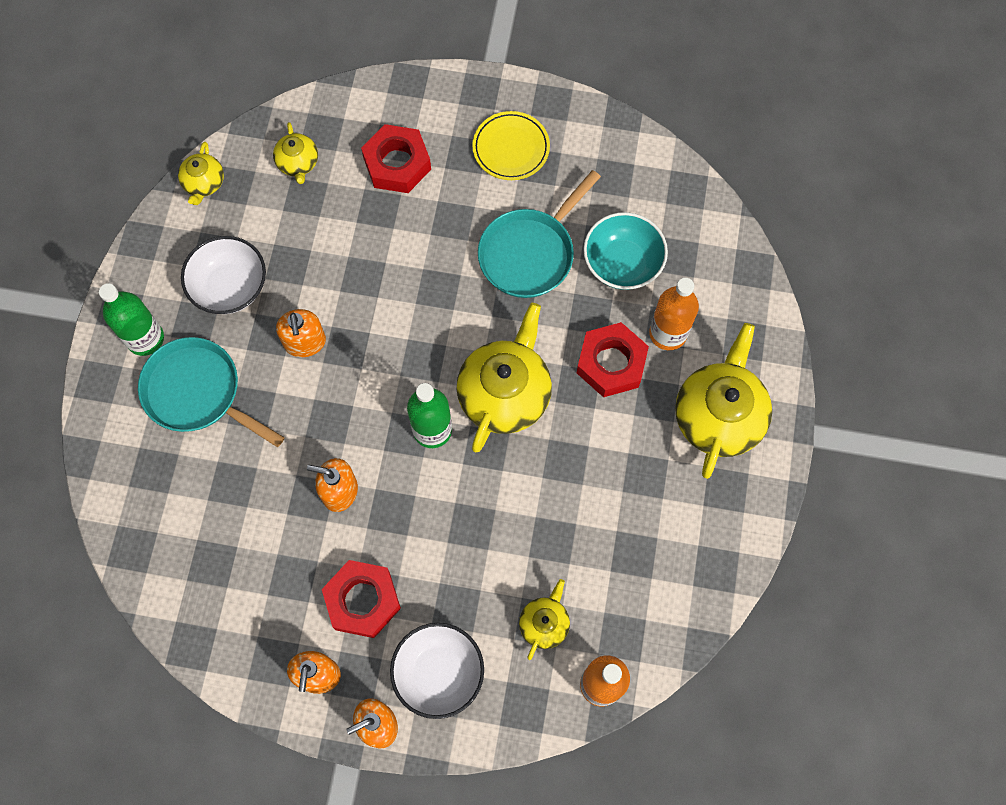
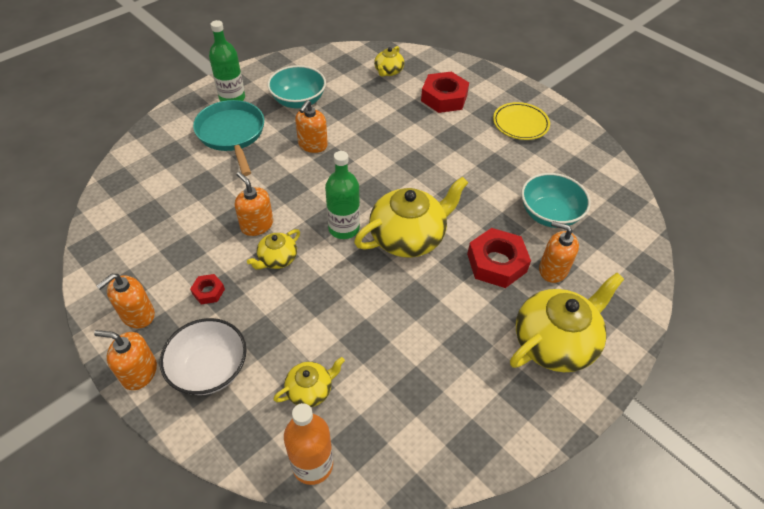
camera: 35 degrees right, 20 degrees down
(204, 183) = (331, 55): yellow teapot -> yellow teapot (277, 259)
(230, 287) = (298, 101): white bowl -> turquoise bowl
(362, 600) = (208, 291): red nut -> red nut, size x0.49
(530, 253) = (490, 177): turquoise pan -> none
(668, 333) = (553, 269): orange bottle -> orange soap dispenser

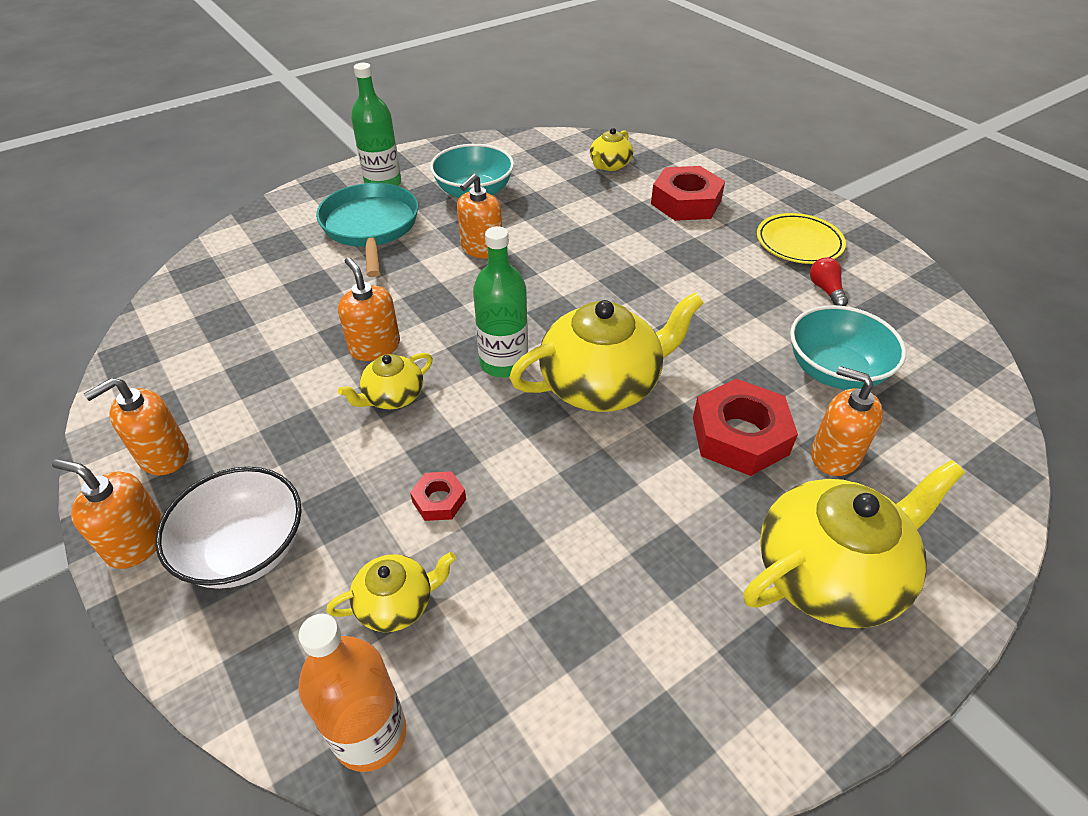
camera: 10 degrees right, 5 degrees down
(208, 291) = (277, 433): red nut -> red nut (439, 500)
(540, 157) = (826, 290): none -> red light bulb

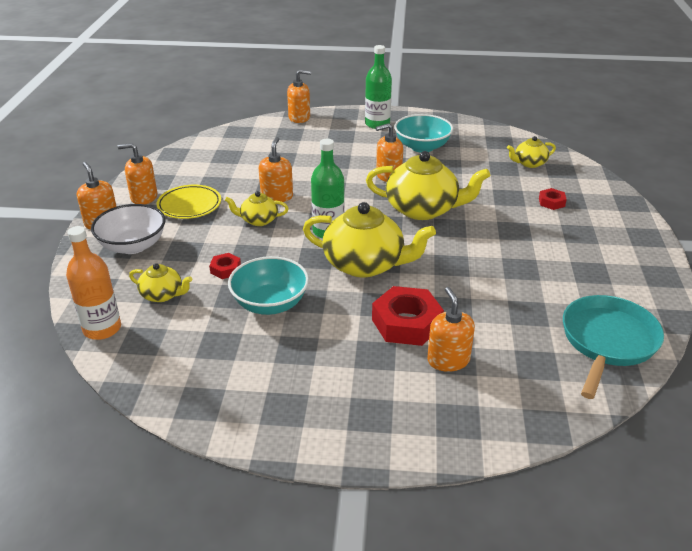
camera: 40 degrees right, 10 degrees down
(266, 216) = (299, 118): none -> orange soap dispenser
(370, 227) = (343, 143): turquoise pan -> turquoise pan (607, 342)
(686, 202) = (551, 202): red nut -> red nut, size x0.49
(799, 243) = (599, 255): yellow plate -> yellow plate (189, 205)
(826, 290) = (576, 287): red light bulb -> none
(830, 573) = (365, 400): yellow teapot -> yellow teapot (423, 209)
(835, 371) = (513, 326): turquoise bowl -> turquoise bowl (270, 304)

